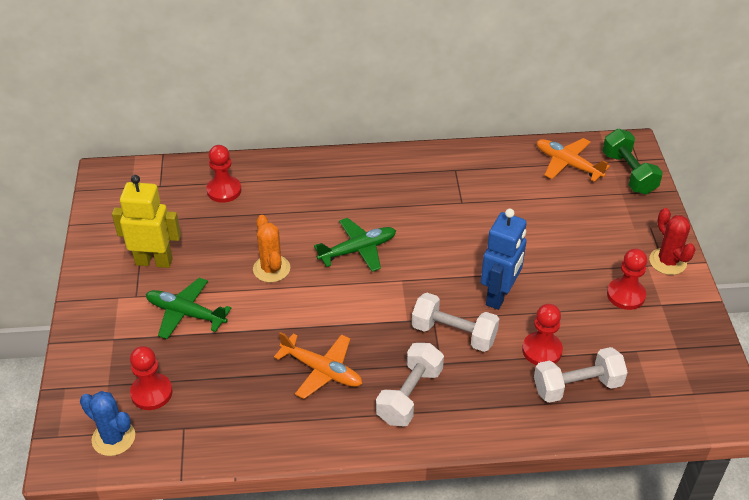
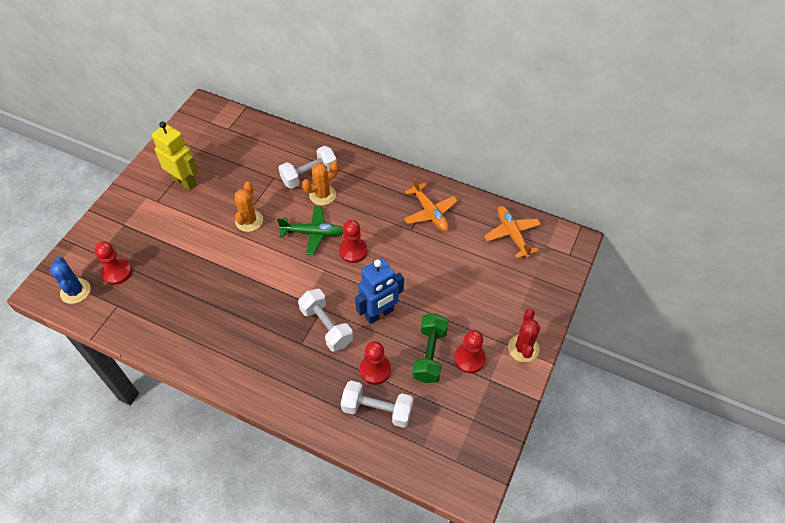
camera: 30 degrees right, 10 degrees up
(186, 313) = (176, 228): green plane -> none
(224, 190) = (263, 150): red pawn -> red pawn (353, 251)
(321, 370) = (224, 309): orange plane -> orange plane (430, 212)
(335, 208) = (322, 195): none -> orange cactus
(409, 395) = (263, 356): white dumbbell -> white dumbbell (309, 175)
(628, 173) = (553, 263): green dumbbell -> green dumbbell (430, 354)

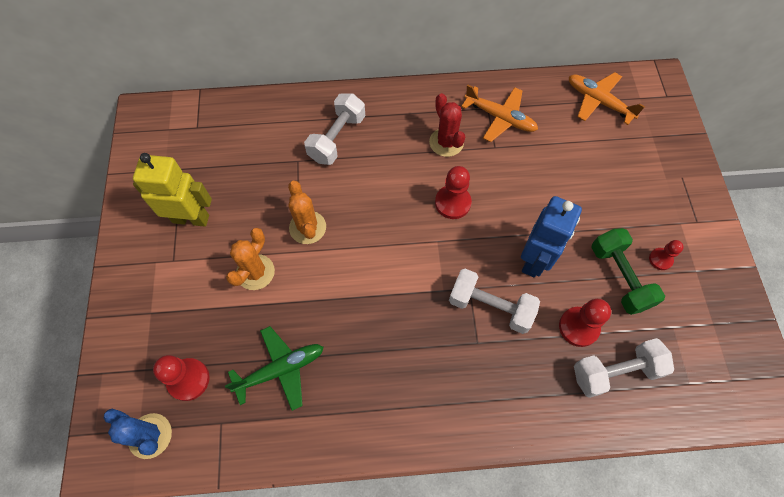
camera: 30 degrees left, 10 degrees up
(313, 233) = (393, 205): green plane -> green plane (280, 370)
(322, 195) = (370, 154): orange cactus -> orange cactus (255, 272)
(469, 359) = (660, 259): red pawn -> red pawn, size x0.61
(523, 348) = (700, 219): red cactus -> red cactus (446, 142)

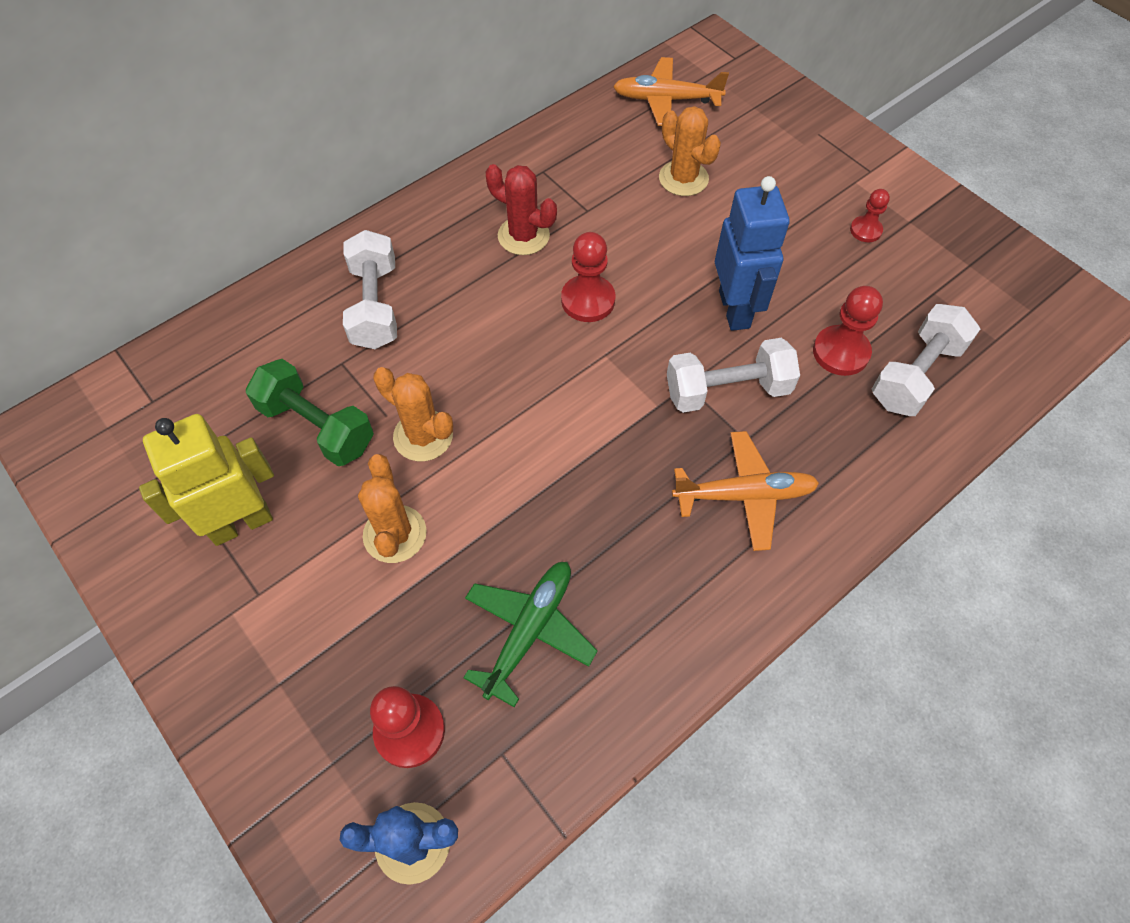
camera: 35 degrees left, 5 degrees down
(500, 118) = (566, 174): orange plane -> orange plane (744, 495)
(568, 159) = (683, 178): none -> orange cactus
(619, 277) = (839, 273): green dumbbell -> green dumbbell (317, 426)

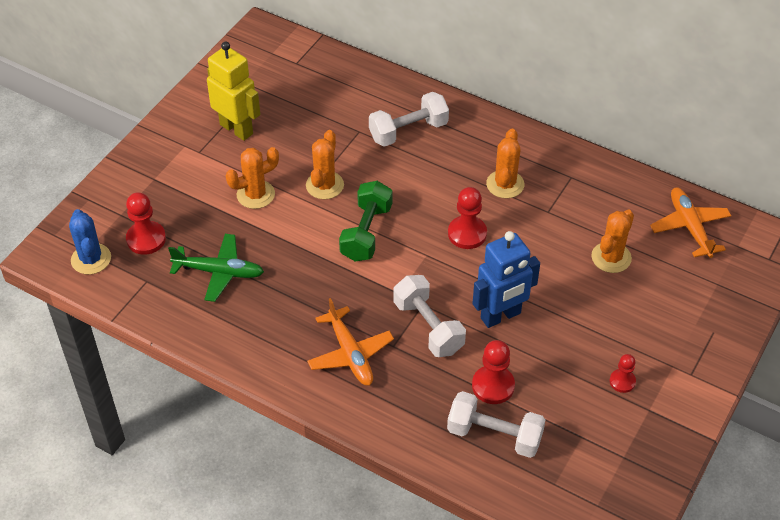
camera: 70 degrees right, 10 degrees down
(317, 426) = (310, 137): green dumbbell -> green dumbbell (366, 233)
(523, 236) = (505, 184): red cactus -> orange cactus

